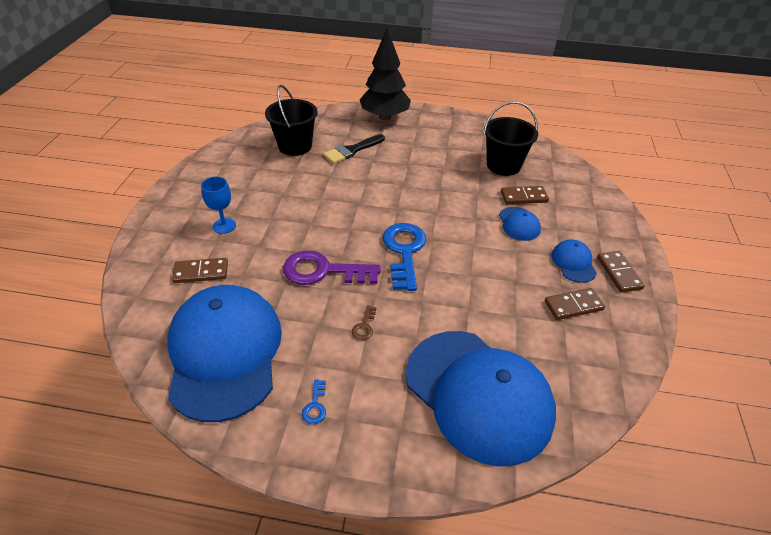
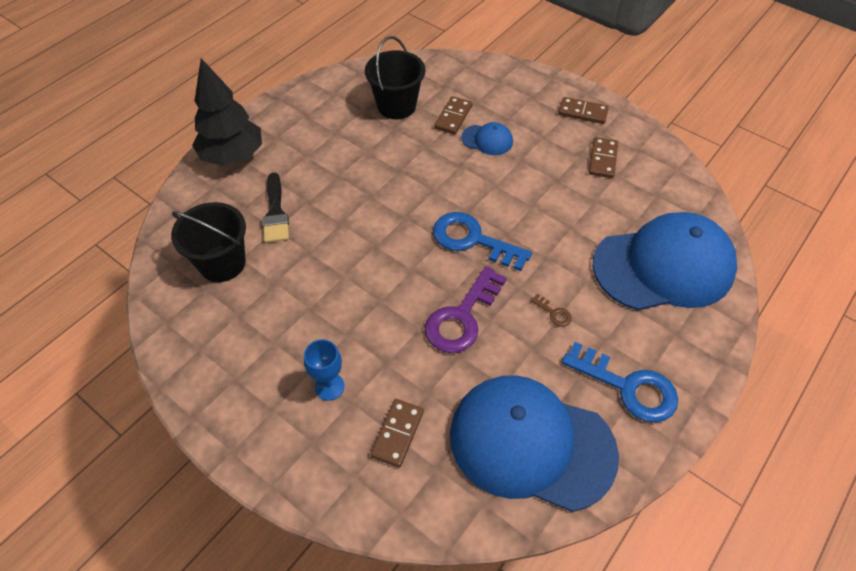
camera: 60 degrees left, 10 degrees up
(315, 406) = (628, 387): blue key -> blue key, size x2.41
(573, 263) = (556, 132): blue cap -> none

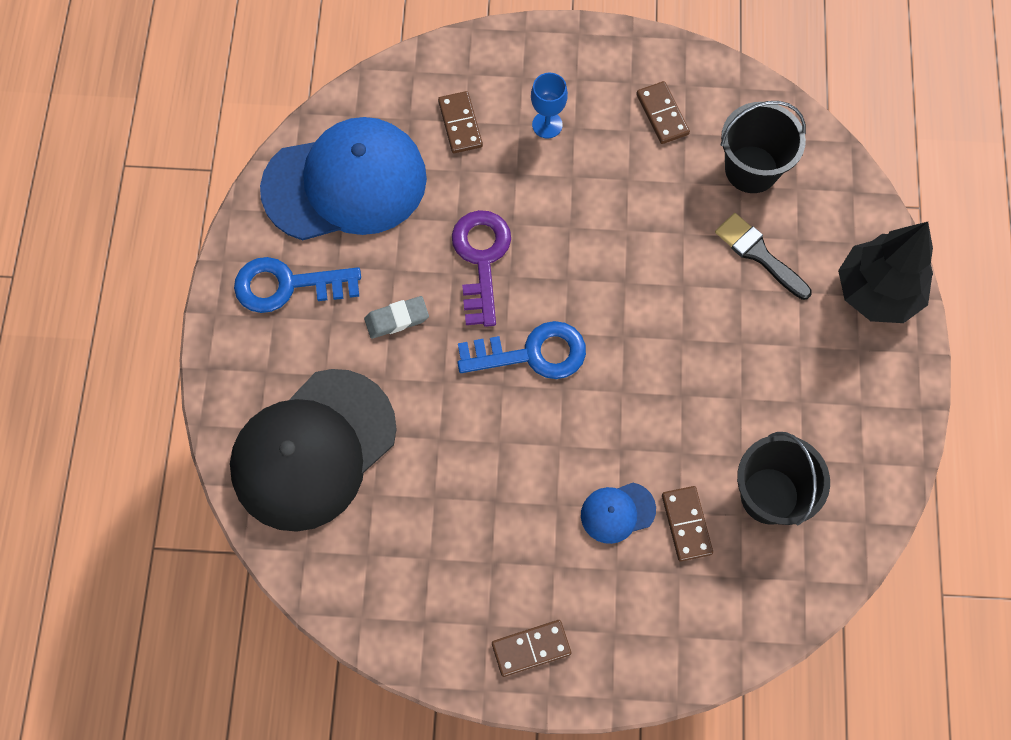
camera: 145 degrees right, 15 degrees up
(554, 313) = (397, 319): brown key -> grey eraser
(603, 159) = (459, 574): brown domino -> brown domino (662, 114)
(663, 266) = (313, 450): blue cap -> black cap

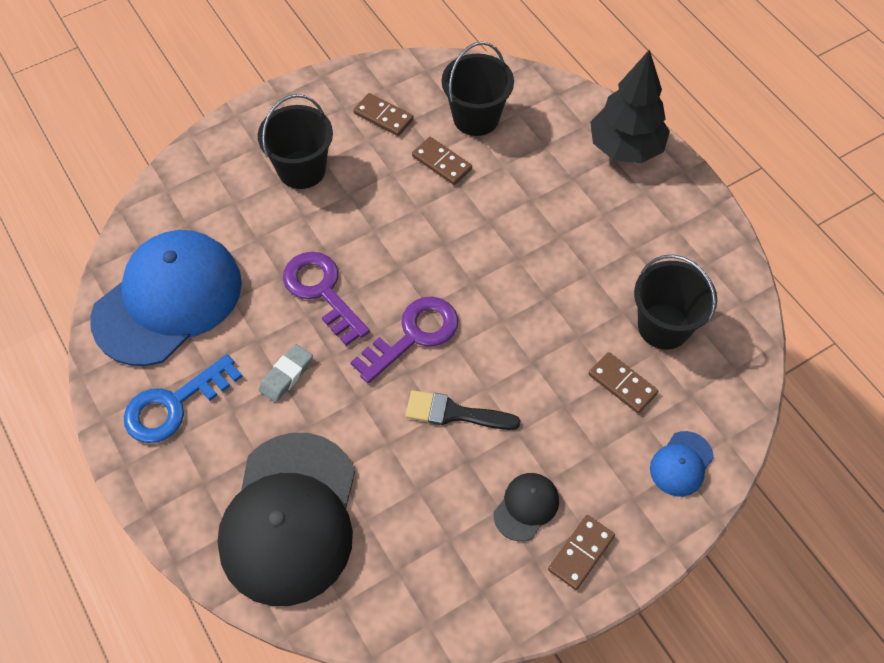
camera: 35 degrees left, 10 degrees down
(460, 124) = (232, 206): brown domino -> brown domino (441, 163)
(515, 576) = (526, 507): none -> black cap
(532, 353) = (414, 335): blue key -> purple key
(547, 125) = (302, 169): blue goblet -> black bucket
(617, 512) = (566, 408): blue cap -> blue cap (681, 464)
(758, 254) = (525, 170): black brush -> black brush (454, 413)

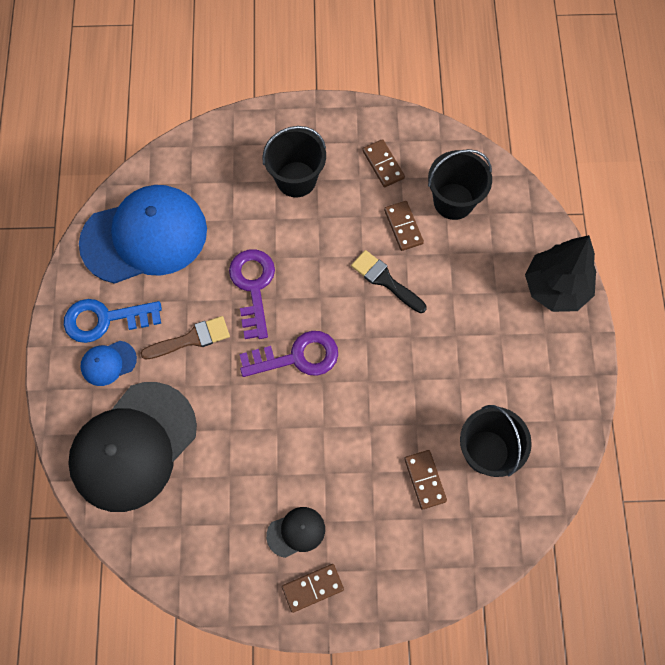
camera: 30 degrees right, 10 degrees up
(286, 375) = (191, 339): grey eraser -> brown brush
(454, 413) = (289, 433): black brush -> black brush (385, 280)
(681, 464) = (428, 565): blue cap -> blue cap (108, 363)

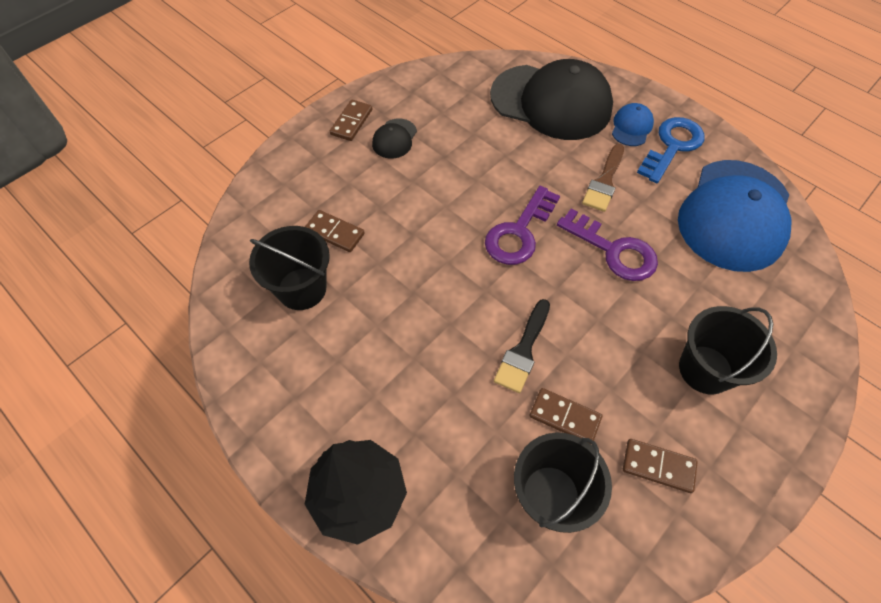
camera: 135 degrees right, 10 degrees down
(133, 446) = (551, 102): black cap -> black cap turned 120 degrees clockwise
(385, 280) = (523, 350): black brush -> black brush turned 120 degrees clockwise

